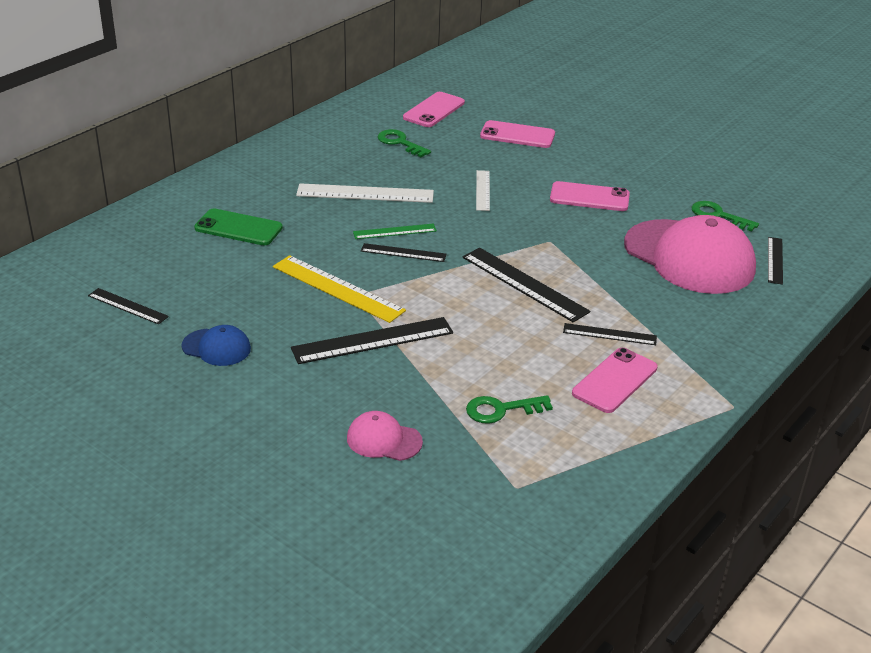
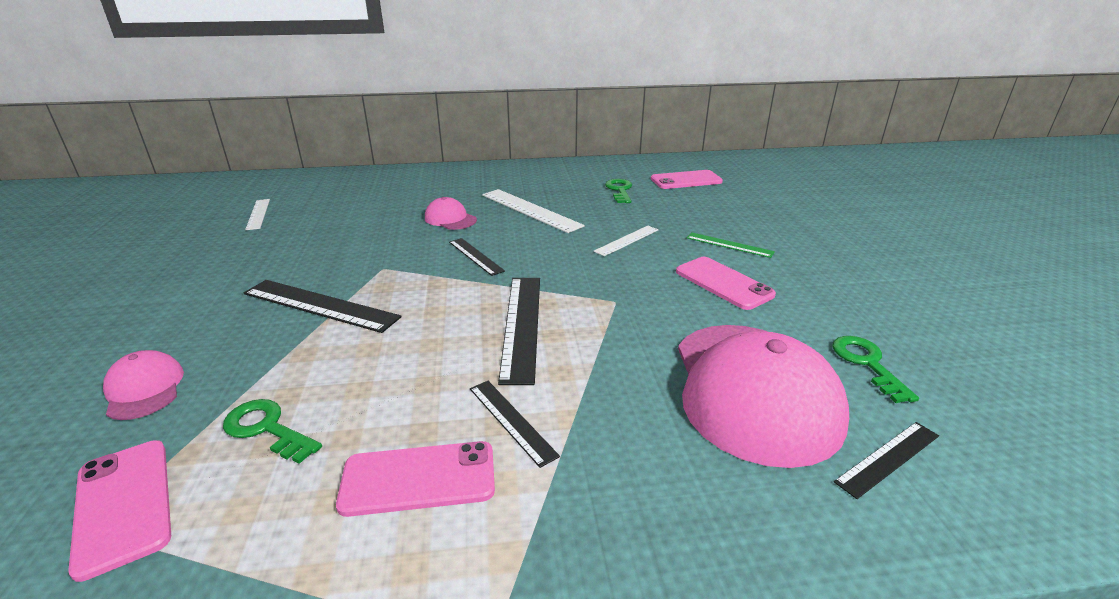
camera: 45 degrees right, 5 degrees down
(128, 306) = (258, 214): black ruler -> white ruler
(216, 347) = (235, 258): blue cap -> none
(238, 228) = (409, 199): green phone -> none
(317, 231) = (450, 219): none -> pink cap
(337, 288) = (381, 258): yellow ruler -> none
(394, 231) = (500, 240): green ruler -> green ruler (729, 245)
(517, 135) = (732, 215): pink phone -> pink phone (123, 505)

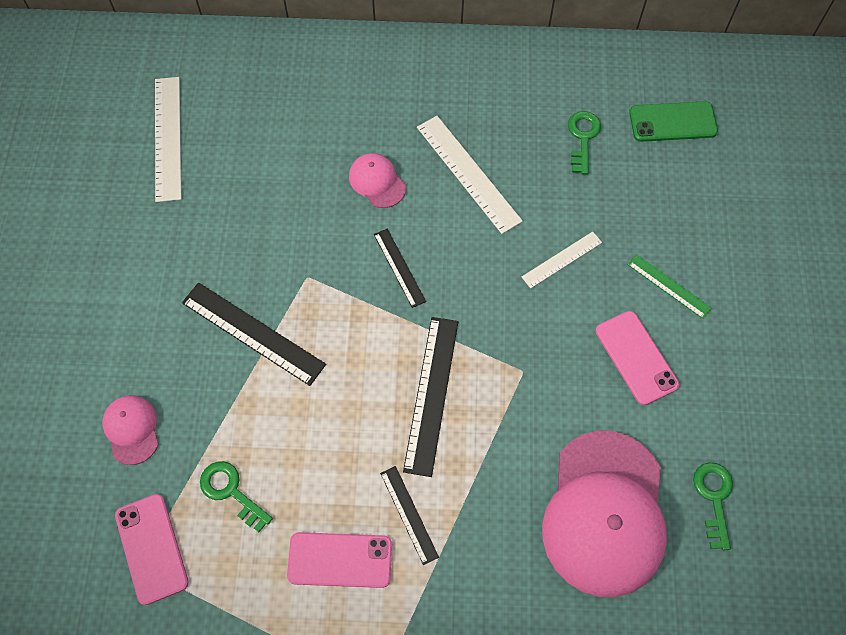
camera: 10 degrees right, 35 degrees up
(258, 214) = (168, 138): white ruler -> white ruler, size x1.72
(686, 180) = (672, 122): pink phone -> green phone
(888, 458) = (673, 601): black ruler -> none

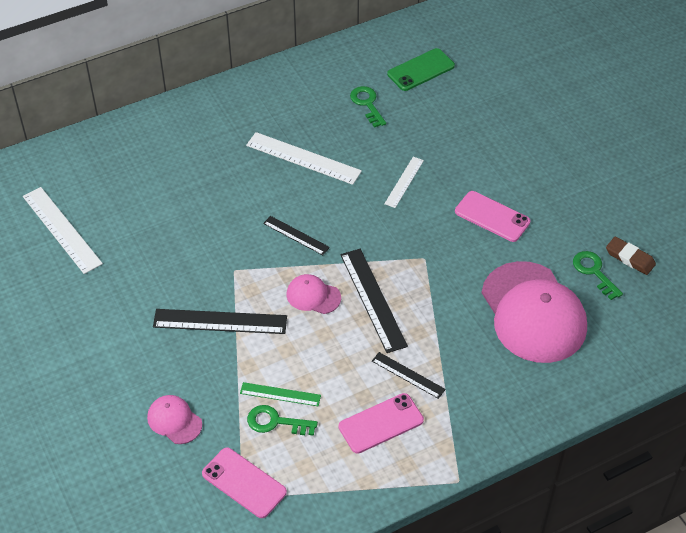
camera: 30 degrees left, 15 degrees down
(377, 182) = (242, 190): pink cap -> pink cap (313, 296)
(669, 286) = (484, 166): green ruler -> green ruler (280, 394)
(771, 503) = (630, 258): none -> brown eraser

